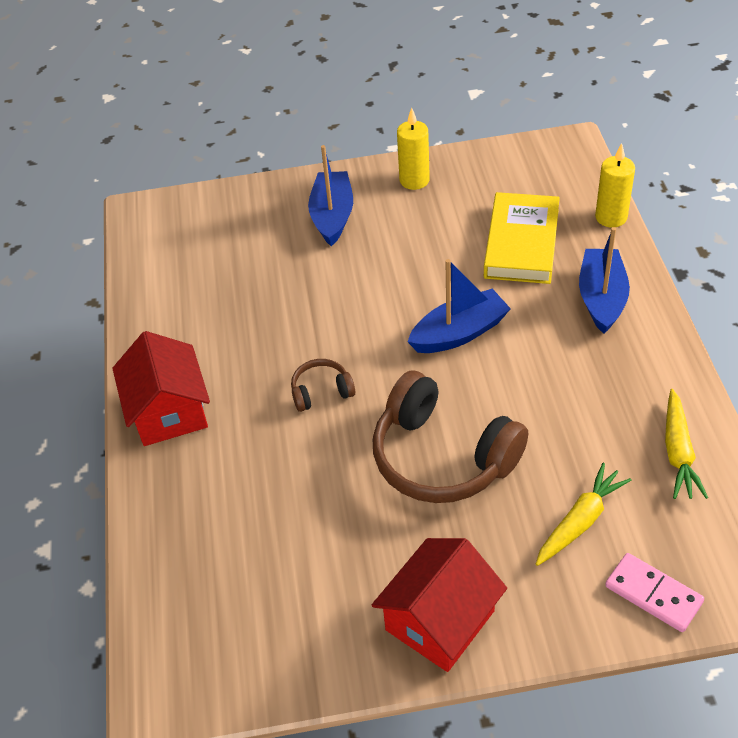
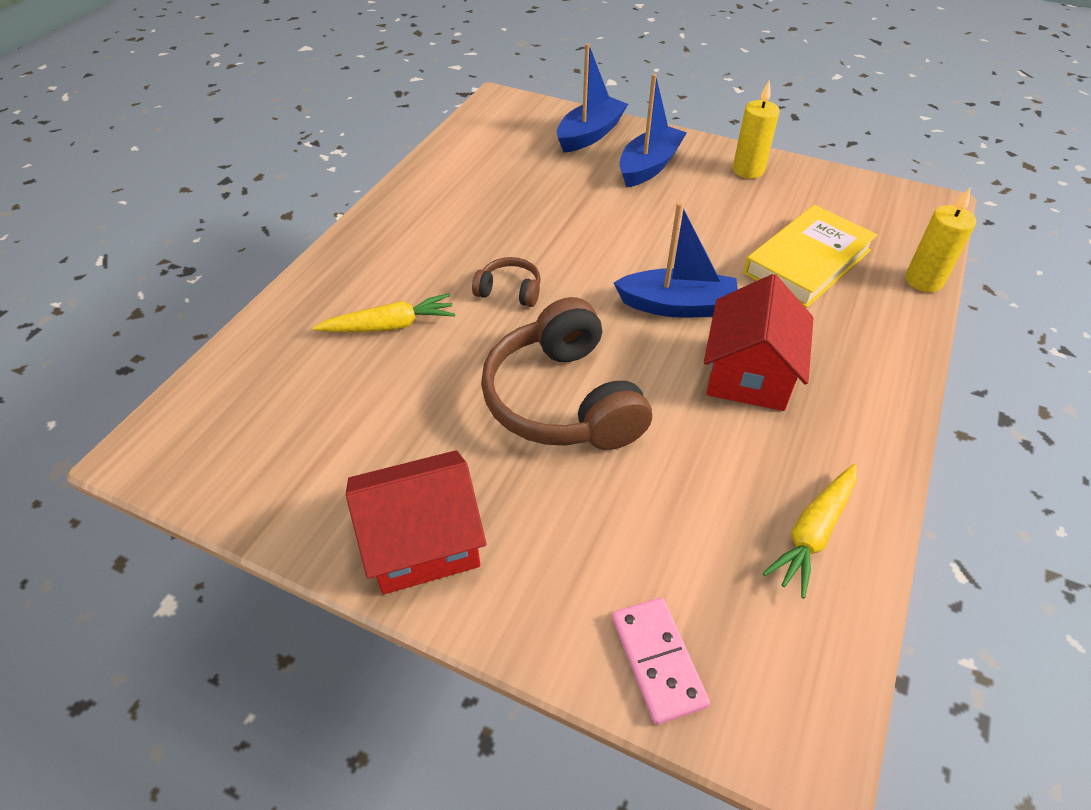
camera: 30 degrees right, 0 degrees up
(169, 411) = (378, 244): red house -> red house (749, 374)
(580, 521) = (643, 536): yellow carrot -> yellow carrot (389, 326)
(601, 298) = (851, 345): blue boat -> blue boat (590, 134)

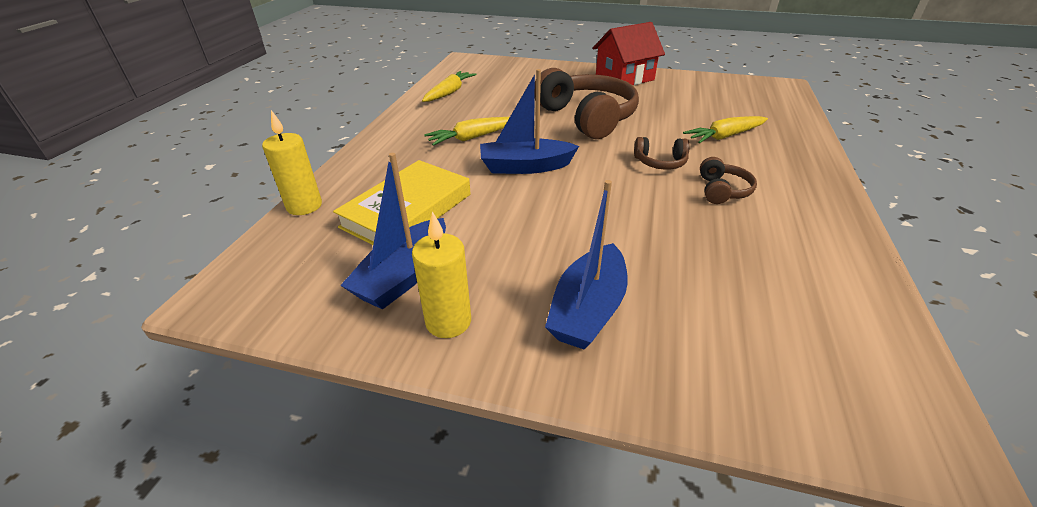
camera: 170 degrees right, 10 degrees down
(471, 245) = (722, 190): none -> brown headphones
(590, 134) = (702, 365): blue boat -> blue boat (404, 276)
(657, 661) = (517, 66): pink domino -> none
(749, 374) = (473, 137): red house -> yellow carrot

